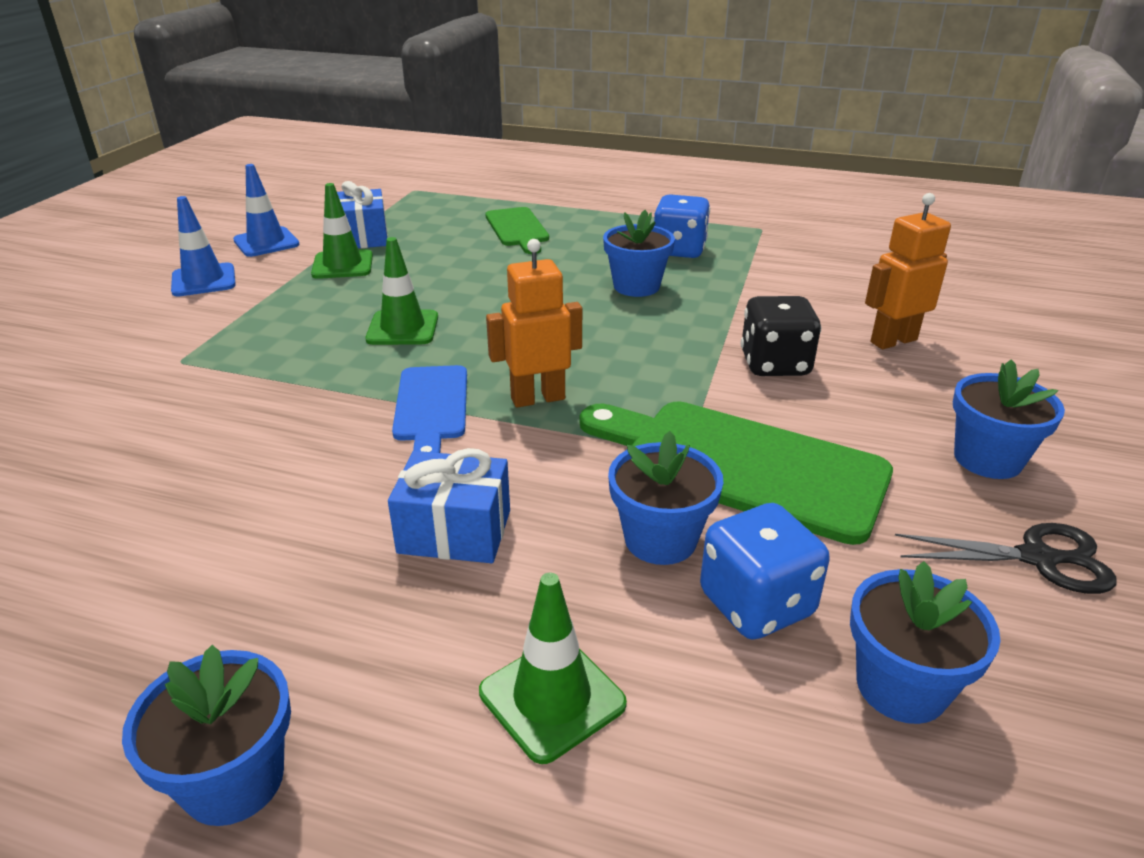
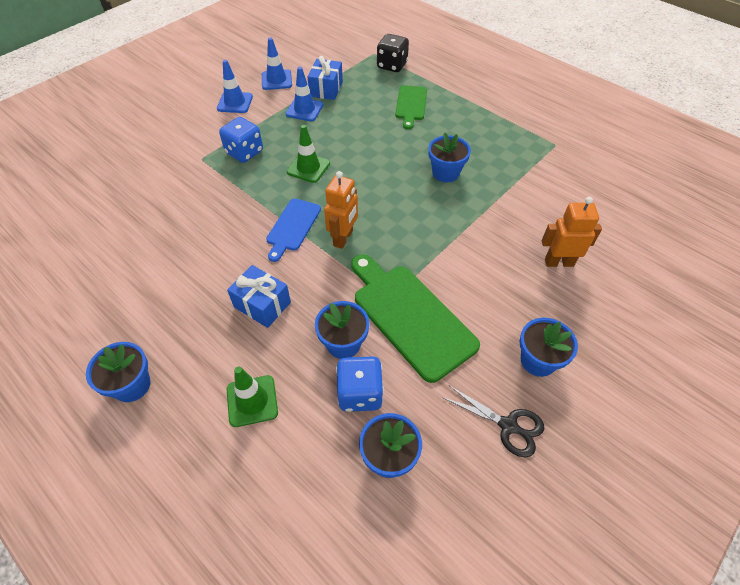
camera: 25 degrees right, 20 degrees up
(342, 265) = (304, 109): green traffic cone -> blue traffic cone
(537, 398) = (343, 238): orange robot -> orange robot turned 105 degrees clockwise
(679, 250) = (490, 150): blue dice -> blue dice (244, 152)
(775, 364) = (477, 257): black dice -> black dice (392, 65)

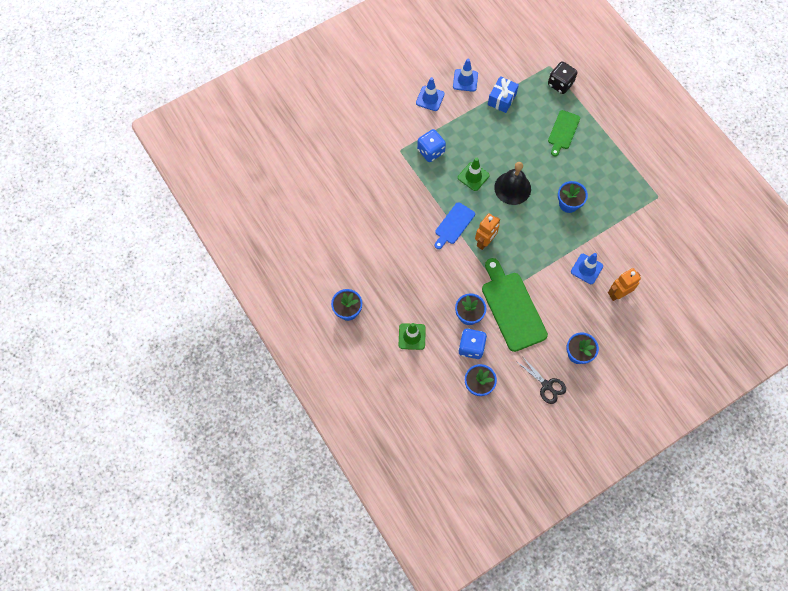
camera: 15 degrees right, 15 degrees up
(262, 305) = (425, 278): blue gift -> none
(304, 109) = (481, 118): blue traffic cone -> blue traffic cone (586, 269)
(365, 170) = (512, 188): none -> black bell
(559, 262) = (618, 294): orange robot -> orange robot turned 45 degrees counterclockwise

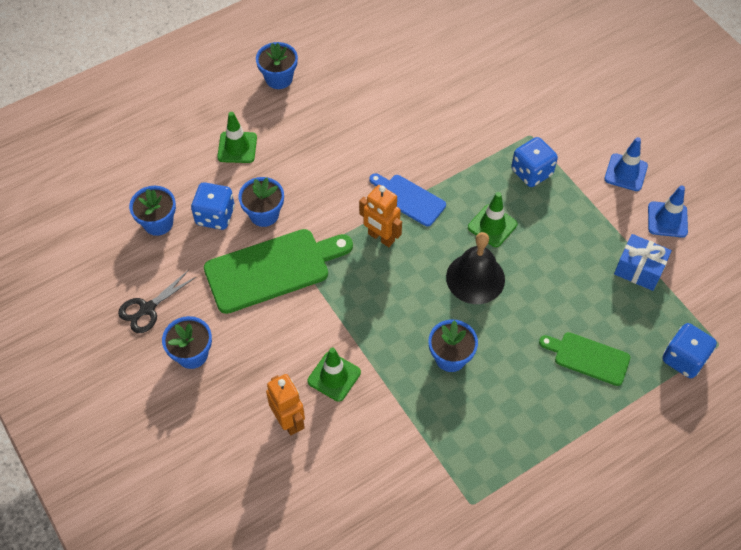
camera: 90 degrees right, 10 degrees down
(560, 84) = (684, 359): black dice -> blue dice
(586, 269) = (334, 377): blue traffic cone -> green traffic cone

